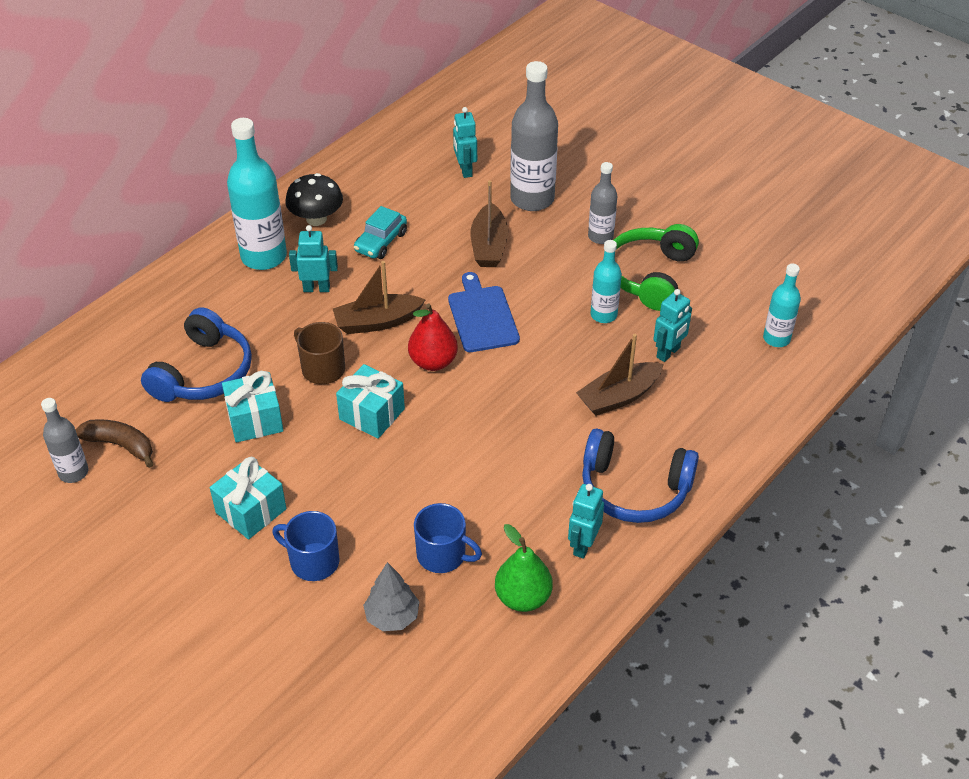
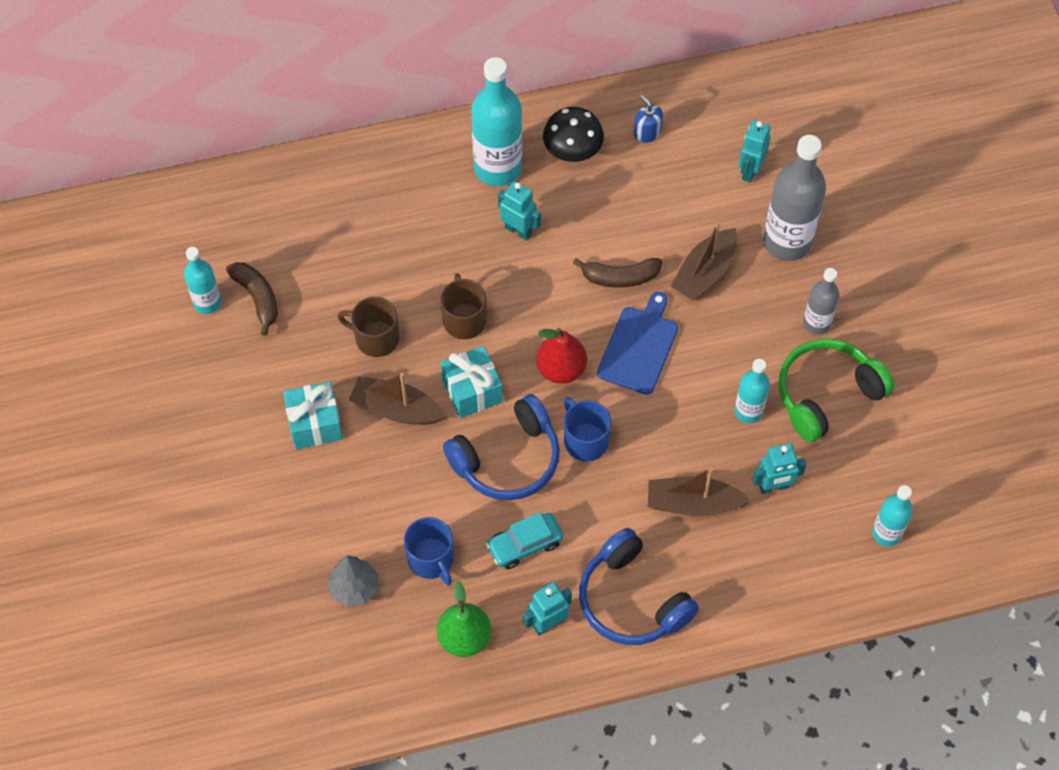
camera: 35 degrees right, 15 degrees up
(73, 472) = (207, 303): grey bottle -> turquoise bottle
(203, 372) = (366, 264): blue headphones -> blue headphones (507, 459)
(255, 420) = (375, 338): turquoise gift -> brown mug
(313, 561) = (330, 500): blue mug -> blue mug (585, 440)
(365, 182) = (647, 132): none -> blue soap dispenser
(377, 322) = (544, 298): brown boat -> brown boat (396, 409)
(381, 242) = (611, 211): turquoise car -> turquoise car (524, 545)
(426, 279) = (620, 277): none -> brown banana

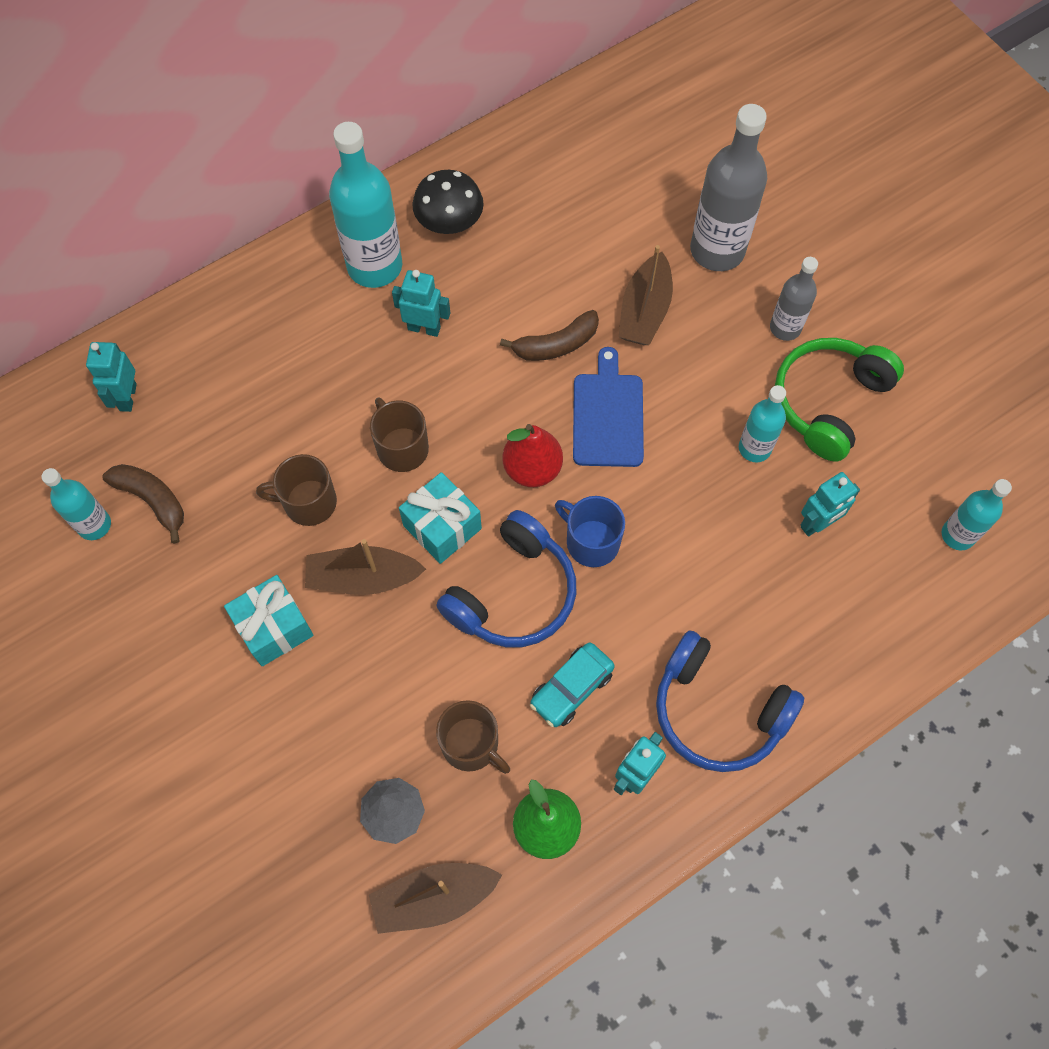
camera: 20 degrees left, 5 degrees up
(431, 559) = (471, 745): blue mug -> brown mug
(647, 132) = (522, 179): blue soap dispenser -> none
(692, 503) = (738, 574): brown boat -> brown boat (434, 898)
(750, 171) = (647, 187): turquoise robot -> turquoise robot (127, 397)

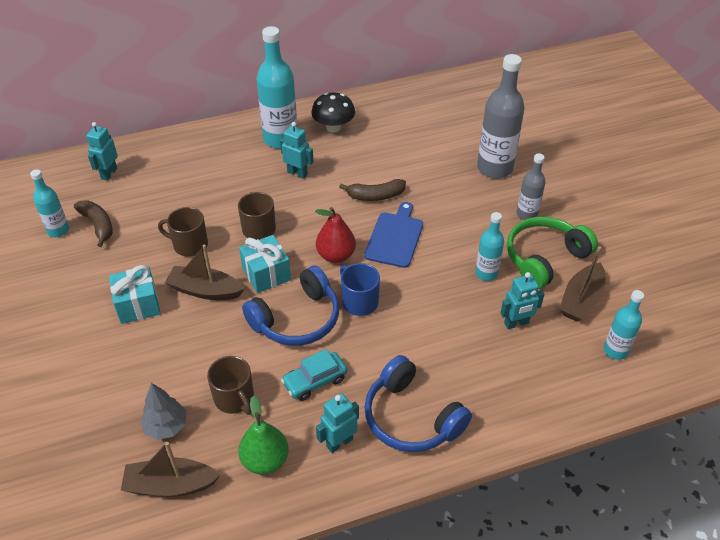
camera: 15 degrees right, 20 degrees down
(644, 311) = (438, 189): brown boat -> brown boat (581, 300)

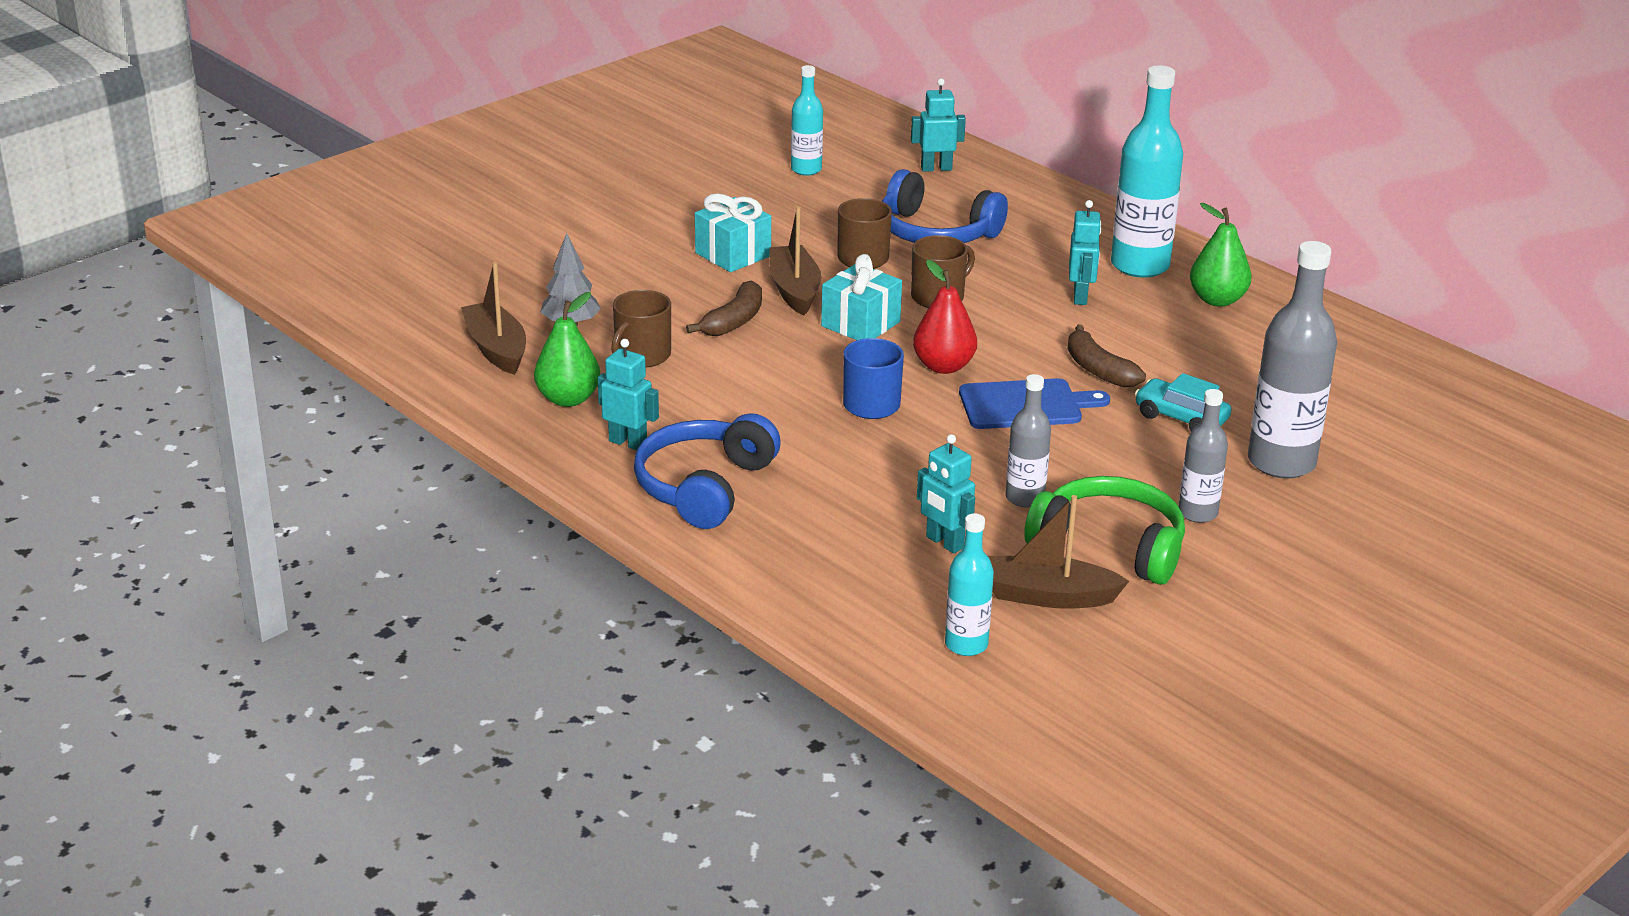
camera: 65 degrees right, 15 degrees down
(98, 225) = (838, 190): brown banana -> brown banana (733, 321)
(297, 319) = (801, 365): blue headphones -> blue headphones (936, 232)
(315, 381) = (709, 403): turquoise car -> turquoise car (1181, 418)
(333, 127) = (1217, 300): black mushroom -> green pear
(486, 273) = (1025, 498): turquoise bottle -> grey bottle

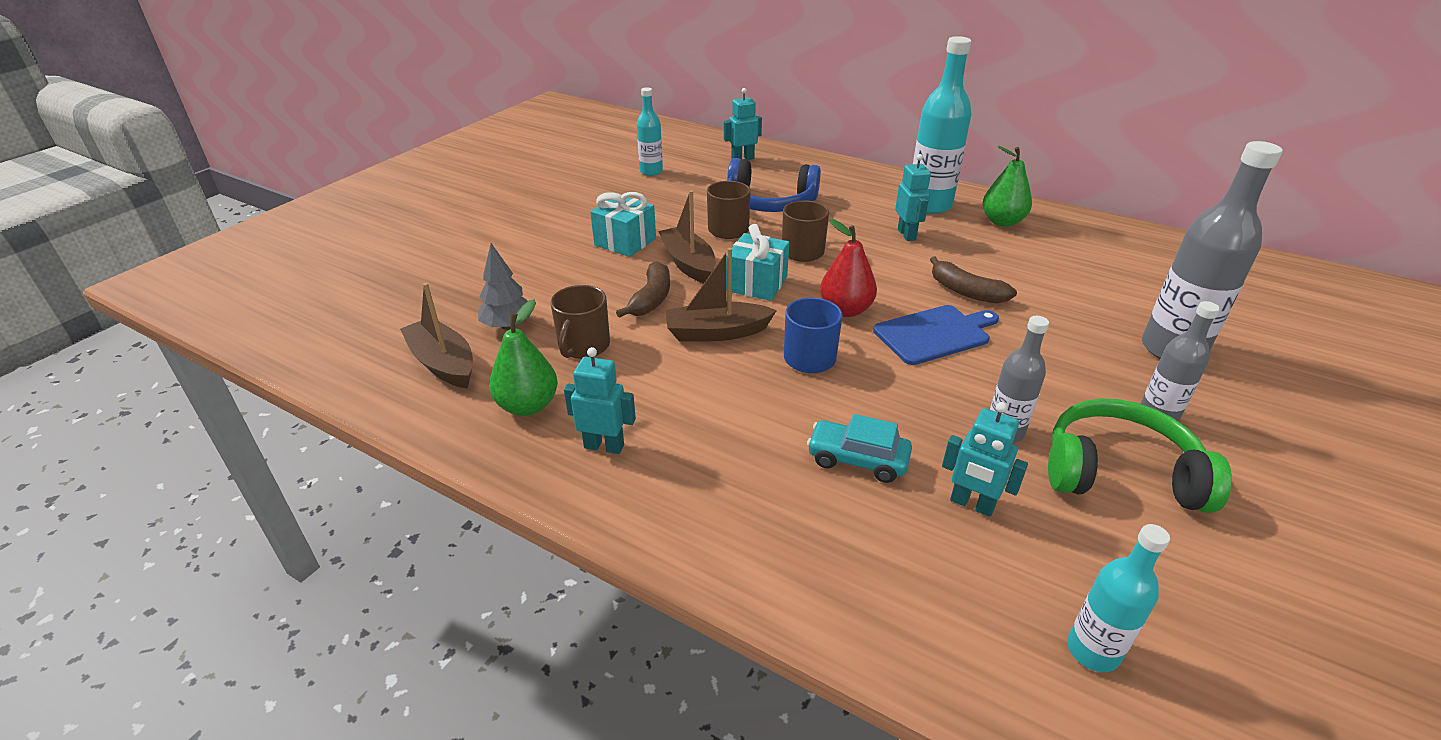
camera: 15 degrees left, 5 degrees up
(704, 487) = (702, 486): blue headphones -> none
(1048, 596) = (1117, 552): brown boat -> brown boat (717, 332)
(1181, 418) = (1062, 323): turquoise car -> turquoise car (857, 460)

